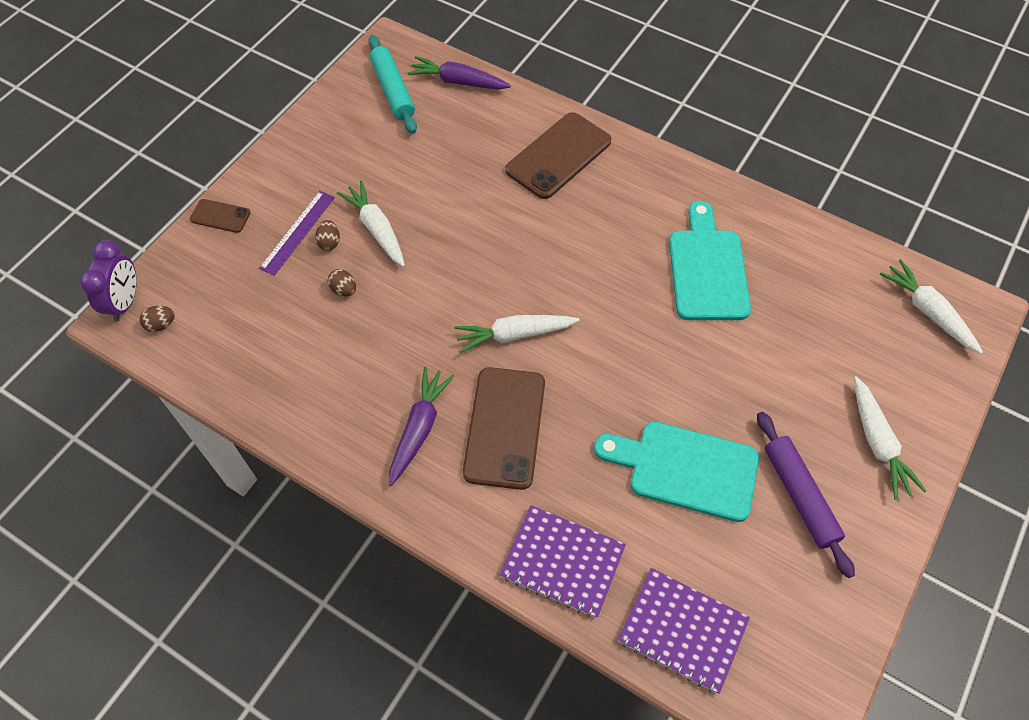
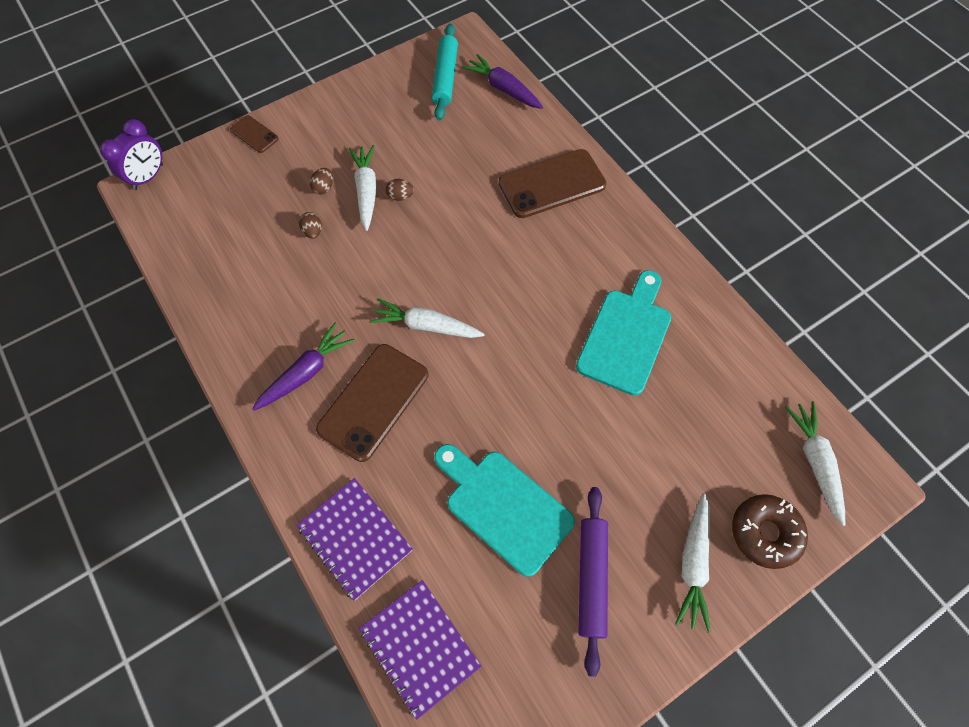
camera: 25 degrees right, 5 degrees up
(161, 325) = (164, 205): brown egg -> brown egg (400, 196)
(297, 232) = (304, 170): purple ruler -> none
(921, 389) = (765, 533): none -> brown donut

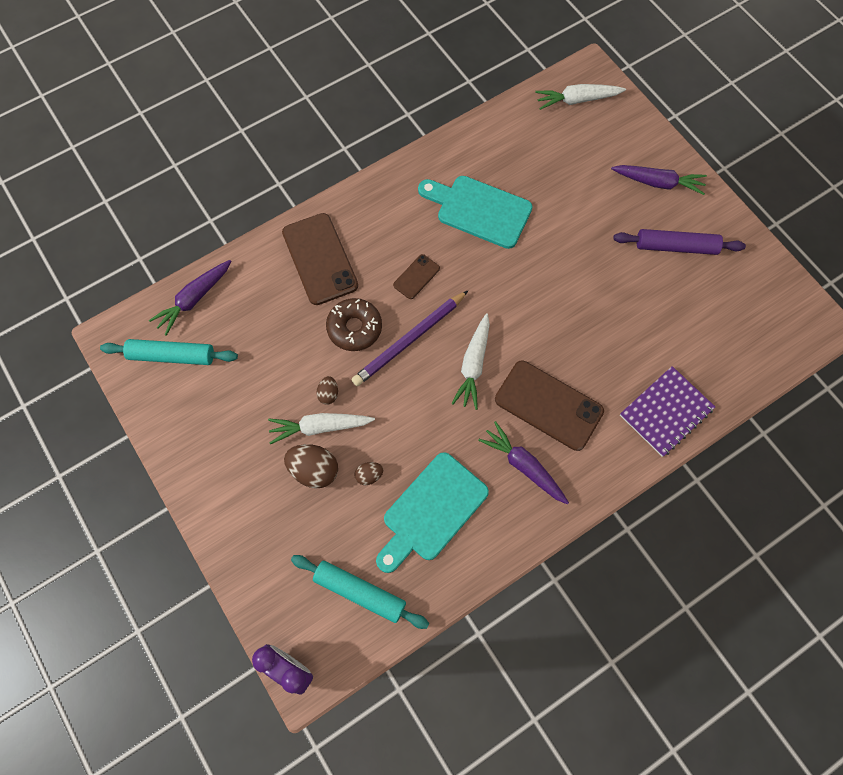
camera: 90 degrees left, 5 degrees up
(203, 226) = (360, 592): none -> turquoise rolling pin
(254, 134) = (235, 554): brown phone -> brown phone (416, 277)
(324, 188) = (314, 470): brown egg -> brown egg, size x1.86
(420, 647) = (739, 360): purple notebook -> none
(457, 265) = (410, 340): none -> purple pencil
(504, 506) = (630, 303): turquoise cutting board -> turquoise cutting board (431, 510)
(693, 563) = (658, 182): white carrot -> purple carrot
(765, 533) = (631, 137): brown donut -> brown donut (354, 328)

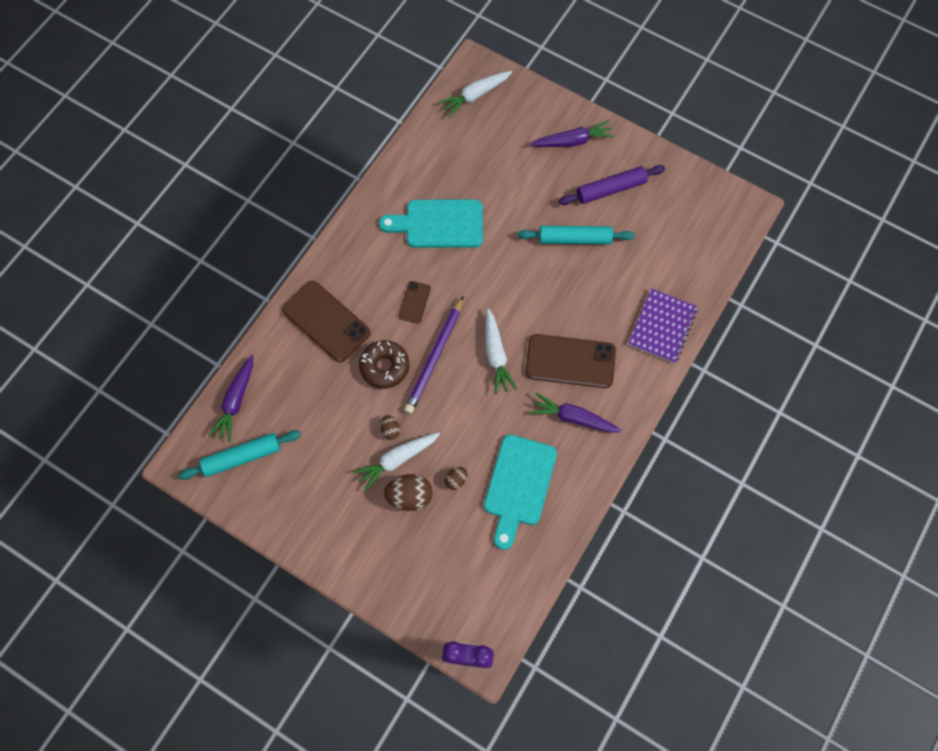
camera: 25 degrees left, 0 degrees up
(360, 592) = (493, 573): turquoise rolling pin -> turquoise rolling pin (574, 238)

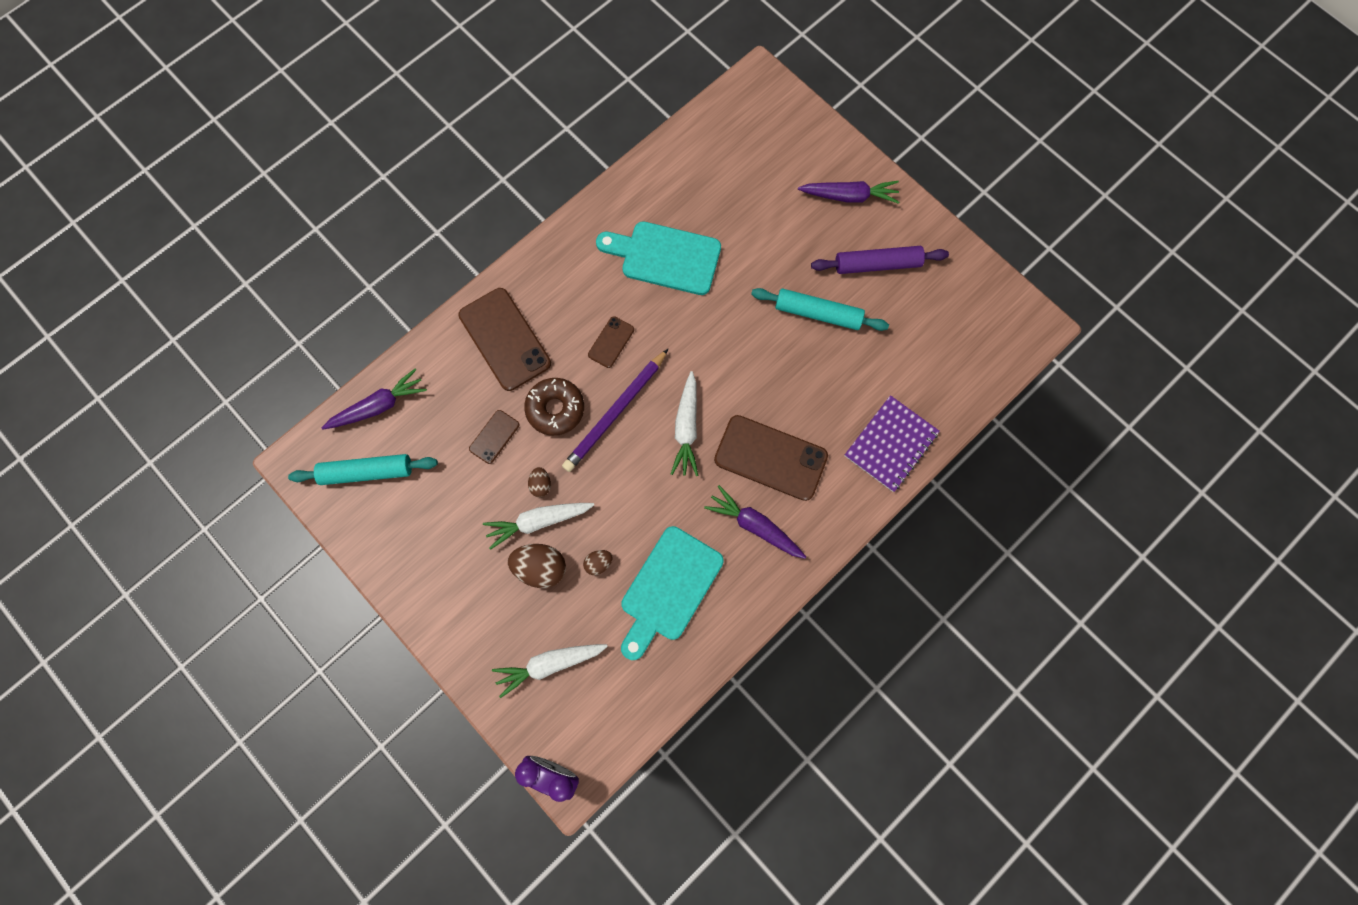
camera: 15 degrees right, 5 degrees up
(236, 401) = (378, 406): purple carrot -> purple carrot turned 150 degrees counterclockwise
(340, 401) = (494, 436): none -> brown phone
(475, 95) = (750, 115): white carrot -> white carrot (550, 664)

